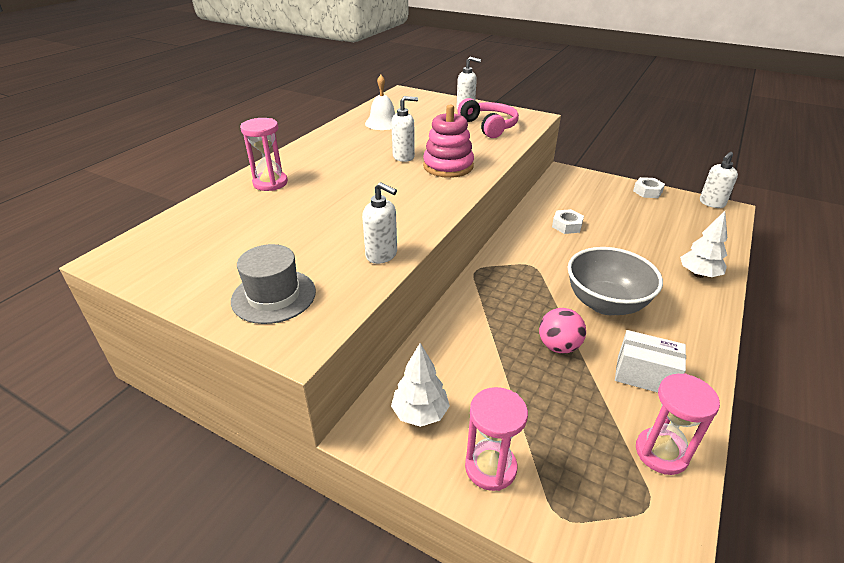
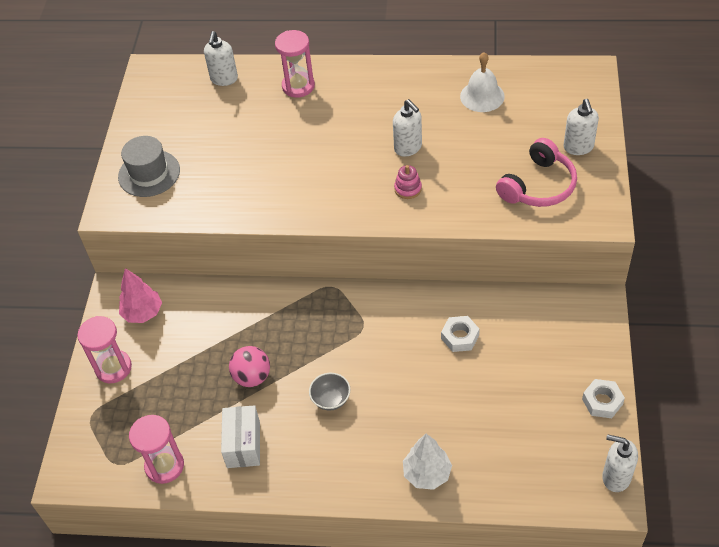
camera: 70 degrees right, 15 degrees up
(382, 255) = (226, 207): white soap dispenser -> white soap dispenser (224, 79)
(420, 413) = (143, 313): white tree -> pink tree
(448, 166) = (408, 189): pink stacking toy -> pink stacking toy, size x0.49
(605, 303) = (331, 399): grey bowl -> grey bowl, size x0.46

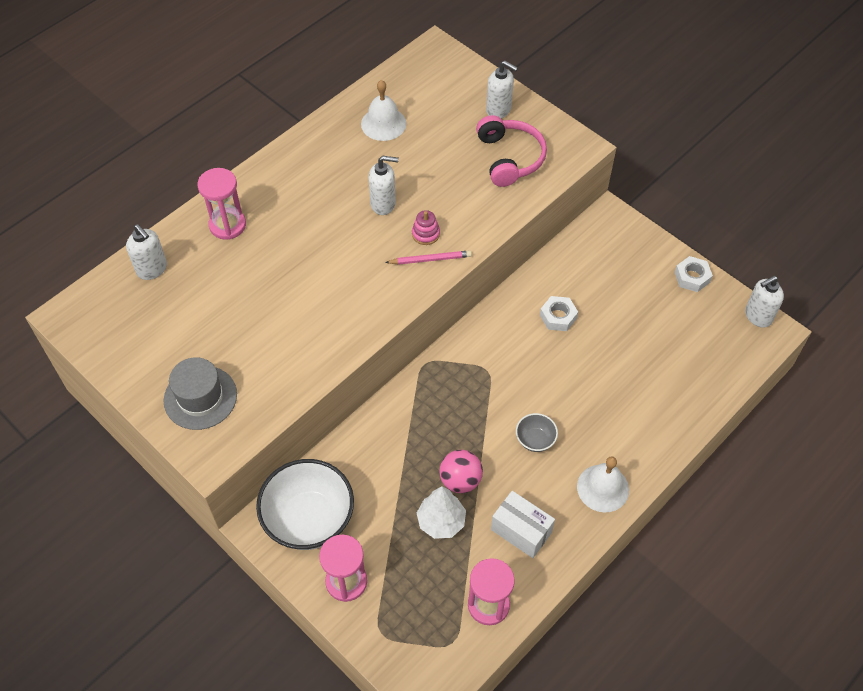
camera: 55 degrees left, 5 degrees up
(143, 313) = (309, 519): pink tree -> white bowl
(330, 473) = (603, 488): none -> white bell
(388, 207) = (430, 259): none -> pink pencil
(427, 474) = (658, 424): white tree -> white tree (441, 522)

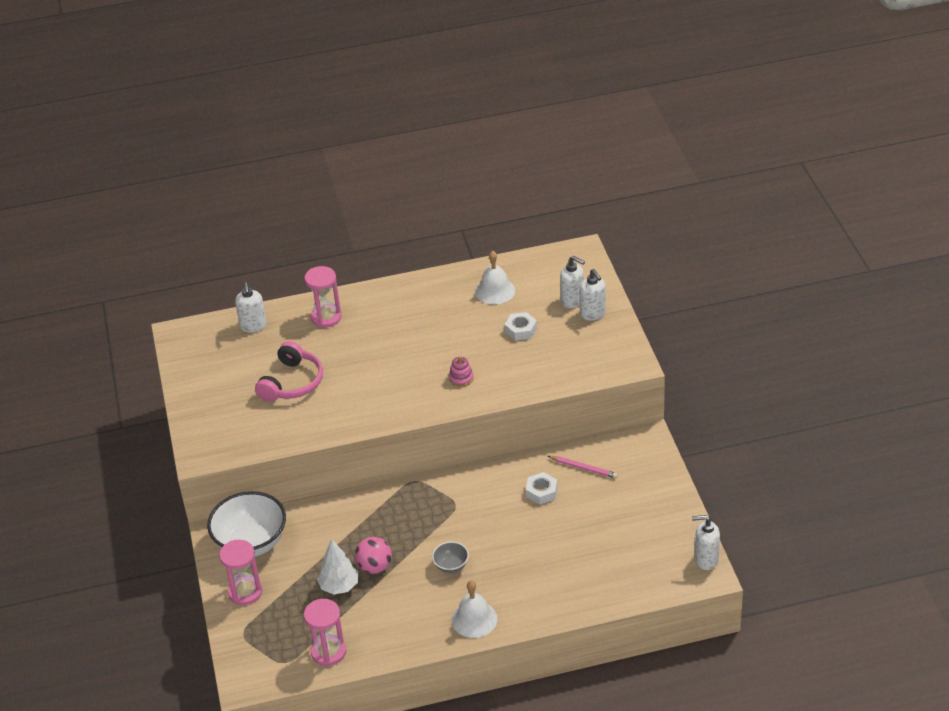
camera: 35 degrees right, 15 degrees down
(200, 397) = (222, 419): grey hat -> none
(383, 204) = (447, 346): white soap dispenser -> white soap dispenser (572, 301)
(430, 259) = (450, 397): pink pencil -> pink pencil (584, 468)
(509, 158) = (570, 351): pink headphones -> pink headphones (292, 382)
(521, 531) = (390, 618): white box -> none
(692, 277) = (676, 509): white nut -> white nut (521, 330)

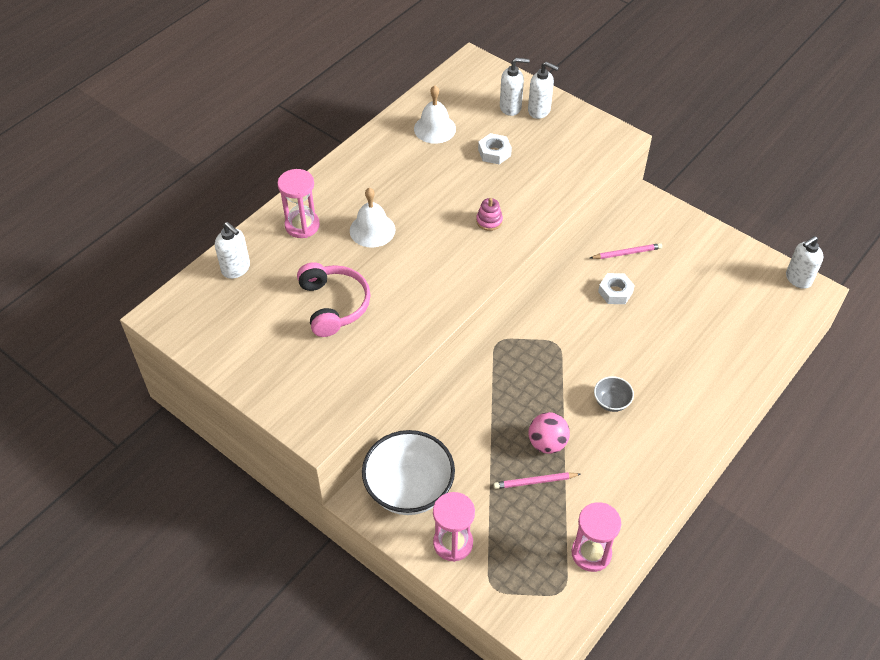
camera: 40 degrees left, 10 degrees up
(339, 586) = (535, 482): white tree -> pink pencil
(474, 619) = (681, 440): white bell -> white bell (372, 230)

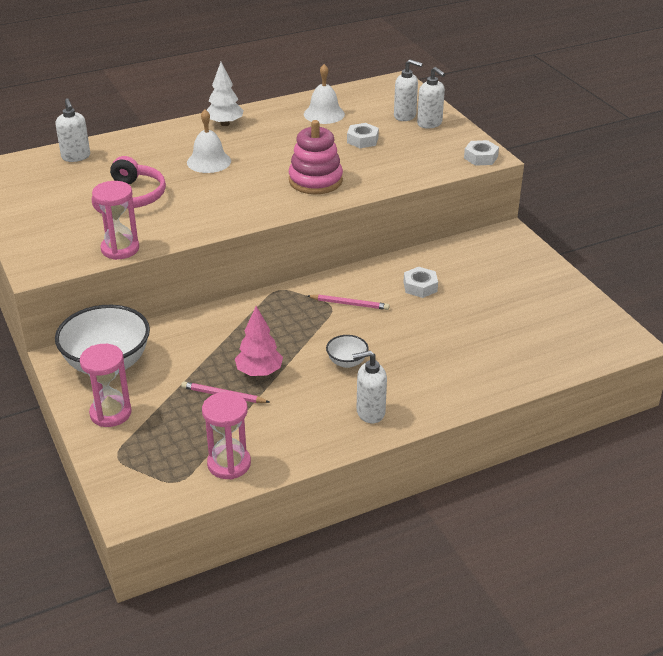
camera: 25 degrees right, 15 degrees down
(302, 225) = (154, 145): pink hourglass -> pink hourglass (120, 249)
(350, 173) = (225, 124): none -> white tree
(489, 221) = (315, 181): pink stacking toy -> pink stacking toy, size x2.05
(547, 443) = (259, 372): pink ball -> pink tree
(611, 402) = (347, 362): grey bowl -> white bowl
(612, 141) = (480, 157): none -> white nut
(627, 253) = (456, 263): pink pencil -> pink pencil (349, 304)
(798, 279) = (620, 328): white soap dispenser -> white soap dispenser (370, 412)

